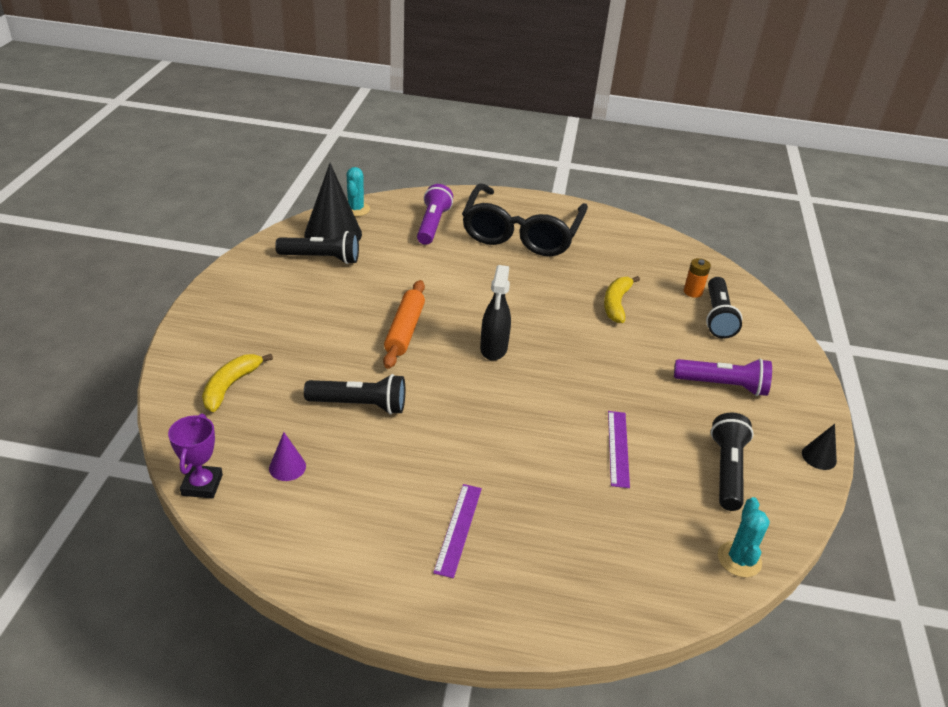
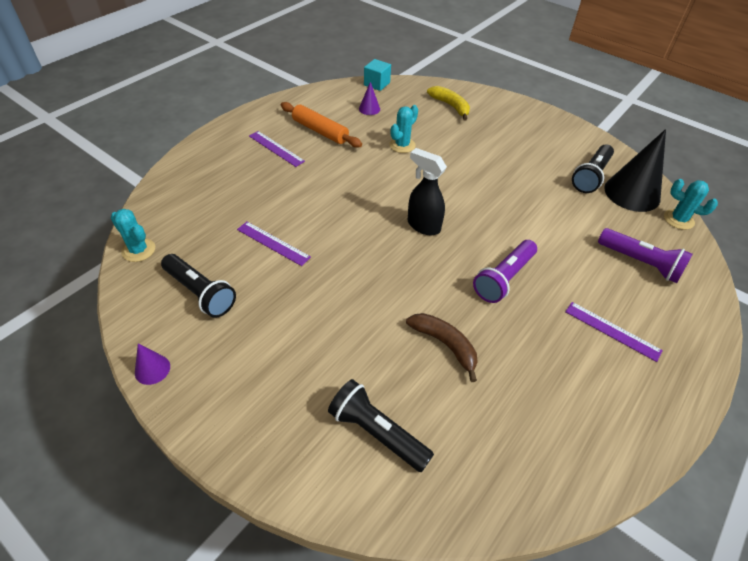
camera: 120 degrees right, 10 degrees up
(202, 485) = (377, 84): purple trophy -> turquoise cube
(360, 405) = (402, 145): black flashlight -> turquoise cactus
(404, 330) = (471, 188): orange rolling pin -> orange rolling pin (320, 131)
(521, 233) = (612, 330): black glasses -> purple ruler
(616, 304) = (445, 345): yellow banana -> brown banana
(693, 292) = (434, 439): orange battery -> none
(723, 386) = (280, 357): purple flashlight -> purple flashlight (503, 278)
(819, 457) = (152, 369): black cone -> purple cone

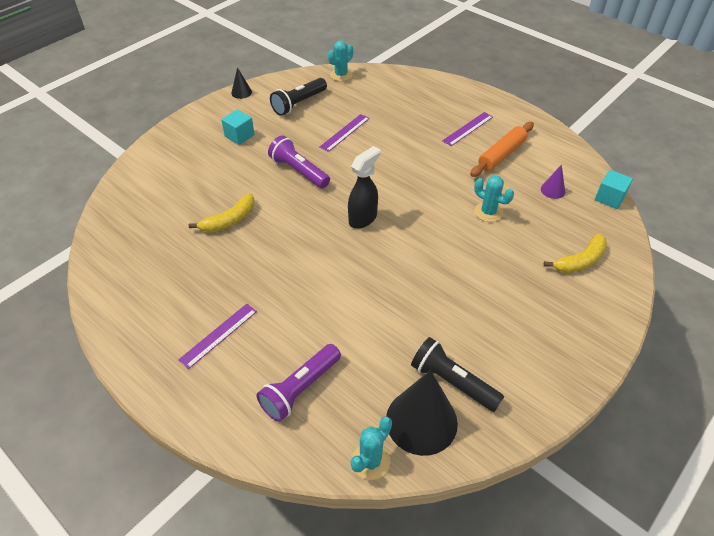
camera: 95 degrees right, 0 degrees up
(152, 369) = (241, 92): purple cone -> black cone
(270, 356) = (239, 136): none -> turquoise cube
(377, 432) = (170, 182): black flashlight -> none
(445, 345) = (229, 220): brown banana -> yellow banana
(503, 278) = (292, 266): purple flashlight -> purple flashlight (299, 171)

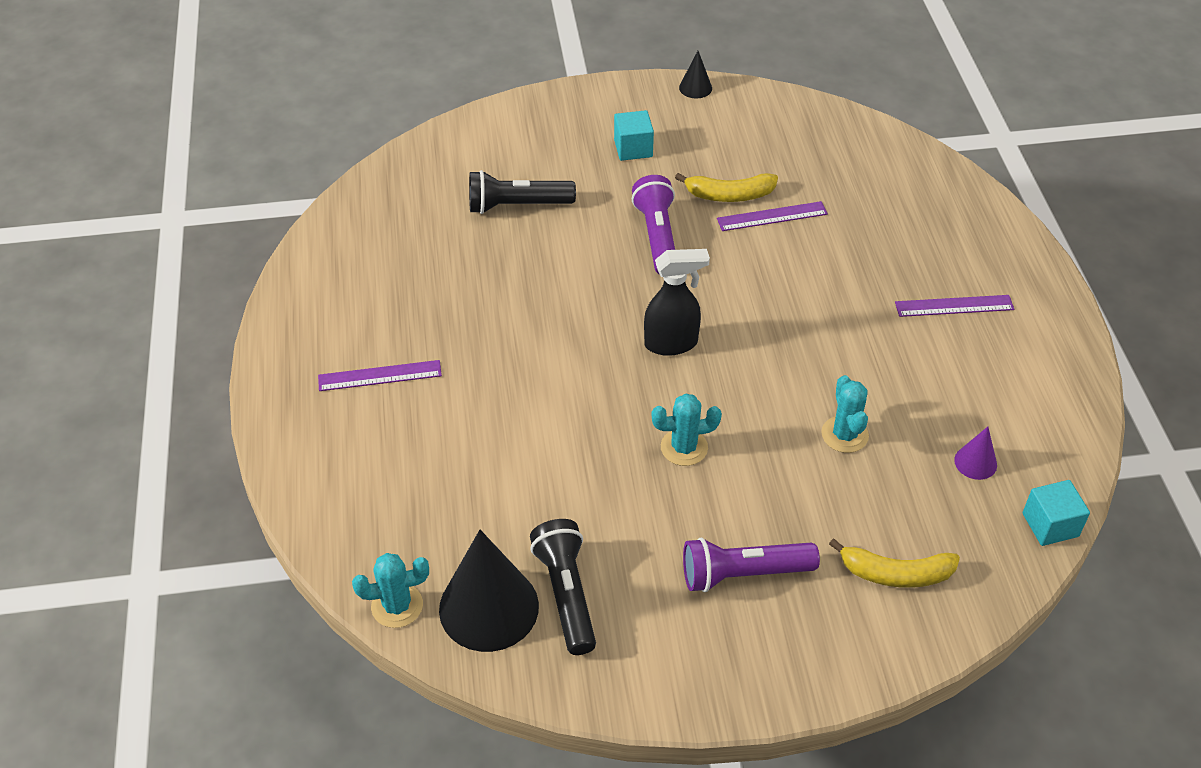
camera: 40 degrees right, 0 degrees up
(229, 220) = (515, 252): yellow banana -> yellow banana (729, 195)
(298, 104) = (753, 142): black flashlight -> black flashlight (517, 205)
(300, 389) = (402, 486): purple flashlight -> purple flashlight (743, 574)
(341, 75) = (857, 129): turquoise cactus -> turquoise cactus (684, 447)
(501, 155) = (959, 371): orange rolling pin -> none

